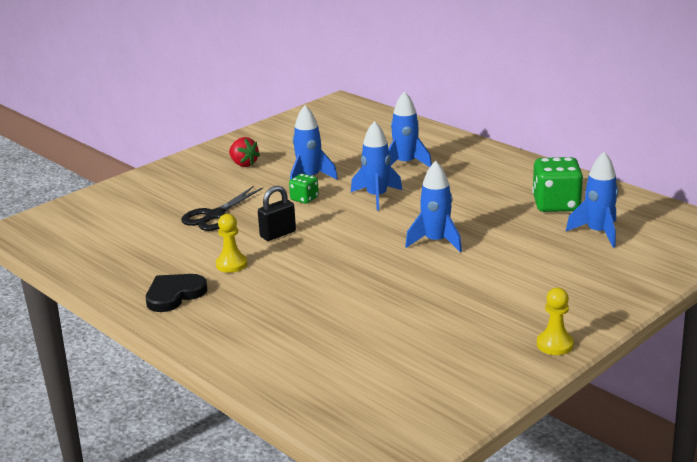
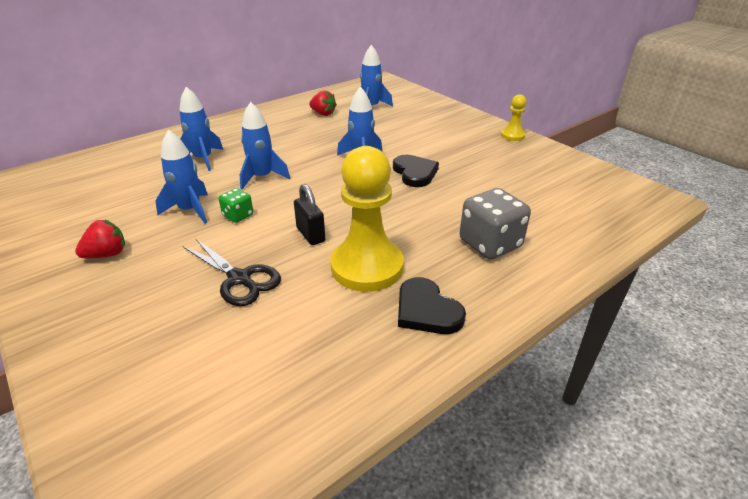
camera: 85 degrees left, 10 degrees up
(231, 264) = (367, 267): yellow pawn -> yellow pawn, size x2.09
(272, 324) = (490, 244): none -> grey dice
(412, 276) = (415, 173): none -> black heart
(556, 204) = (323, 114): green dice -> red strawberry

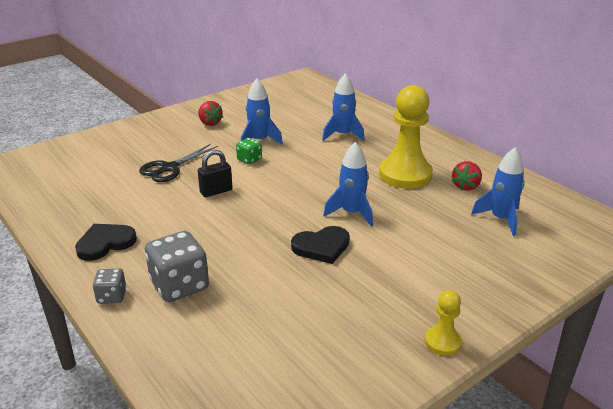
camera: 90 degrees right, 5 degrees down
(262, 177) = (311, 164): blue rocket -> none
(367, 267) = (166, 217): yellow pawn -> yellow pawn (405, 174)
(522, 287) = (112, 296): none -> grey dice

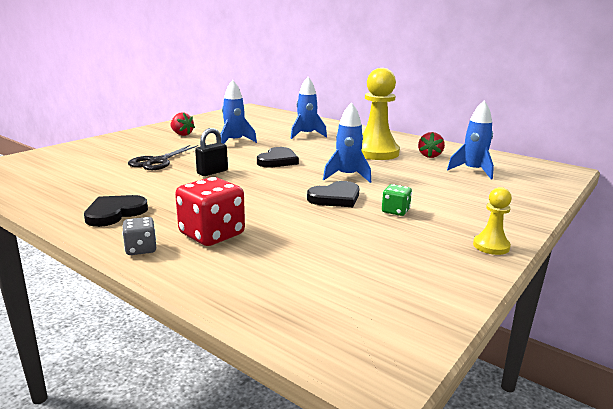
camera: 15 degrees left, 10 degrees down
(179, 285) = (212, 234): grey dice -> red dice
(249, 159) = (232, 152): green dice -> green dice (395, 211)
(291, 178) = (278, 160): none -> black heart

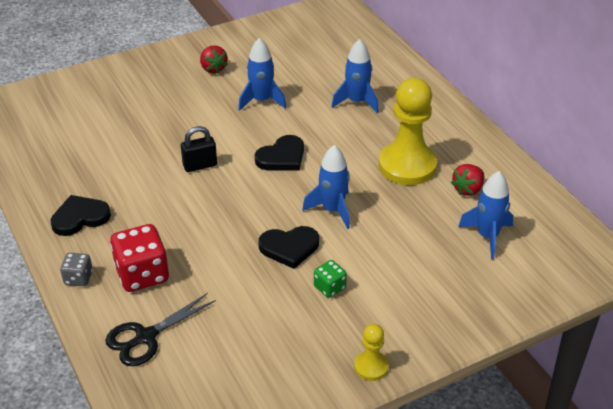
camera: 25 degrees right, 20 degrees up
(157, 161) = (158, 129): black scissors -> black scissors (146, 337)

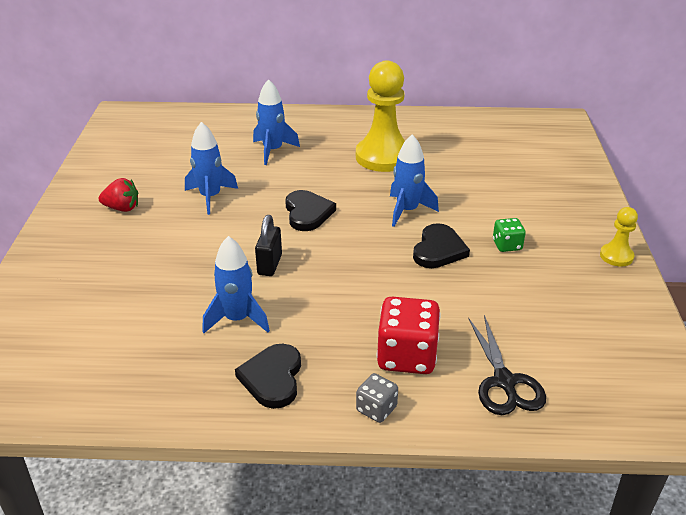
camera: 60 degrees left, 5 degrees down
(468, 189) = (437, 142): red strawberry -> none
(487, 236) = (499, 153): blue rocket -> blue rocket (237, 319)

